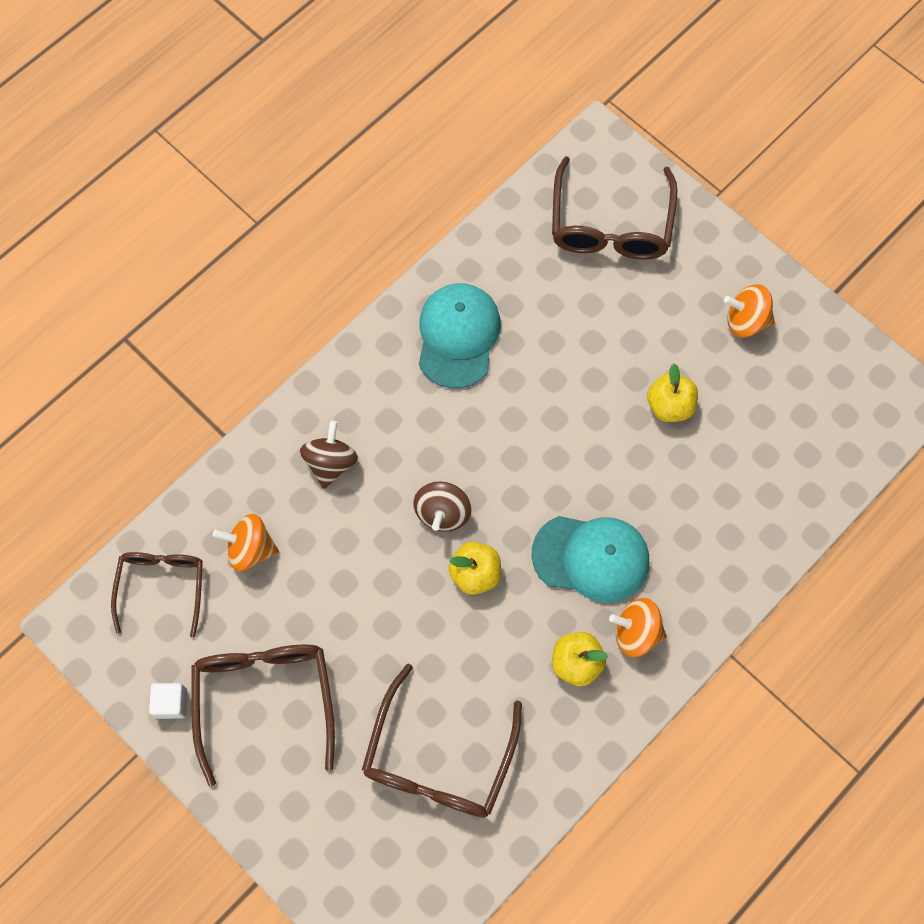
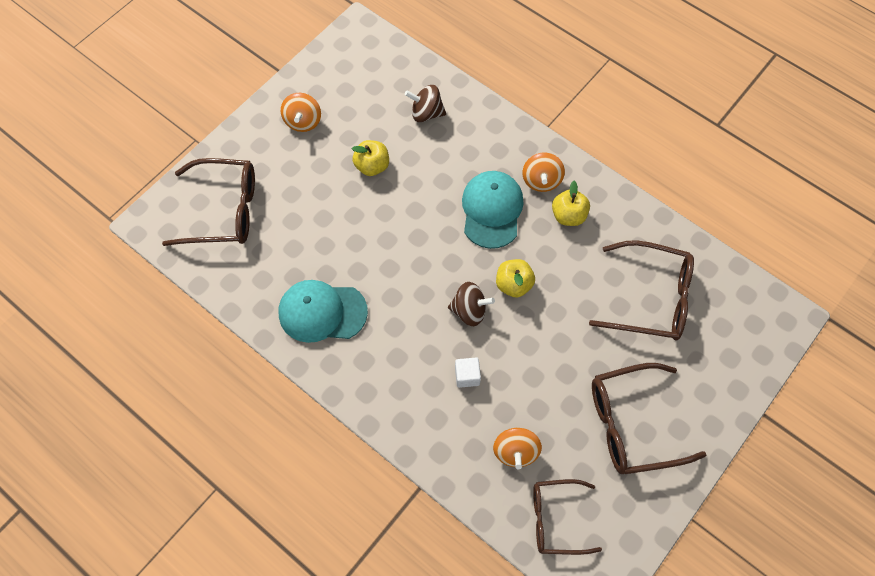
camera: 95 degrees left, 5 degrees down
(171, 703) = (648, 496): white cube -> white cube (467, 376)
(331, 463) = (437, 397): brown spinning top -> brown spinning top (426, 113)

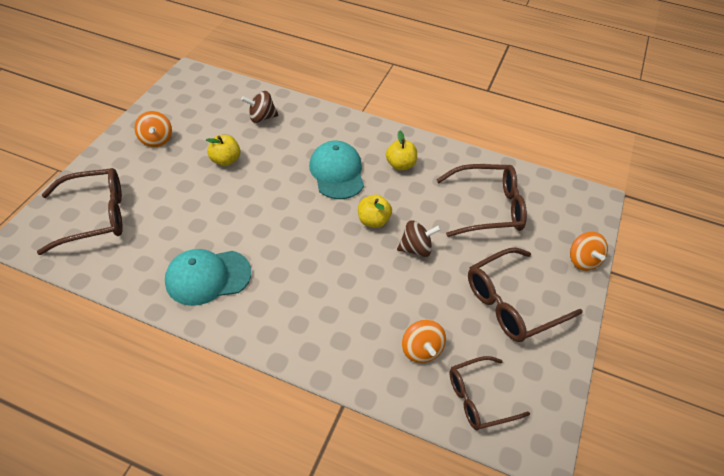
camera: 20 degrees left, 15 degrees down
(467, 376) = (357, 299): white cube -> none
(469, 311) = (342, 248): brown spinning top -> brown spinning top (416, 249)
(541, 181) = (370, 146): orange spinning top -> orange spinning top (583, 260)

